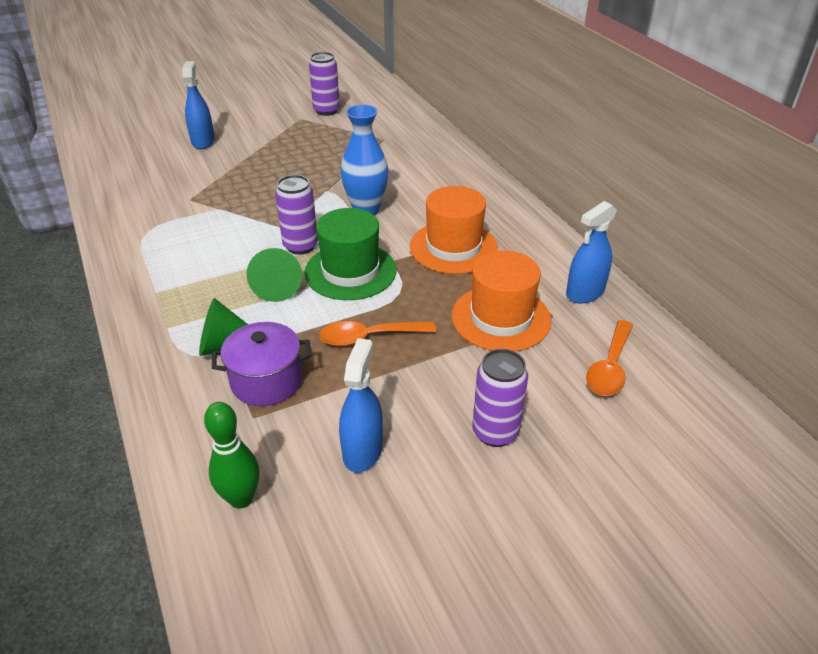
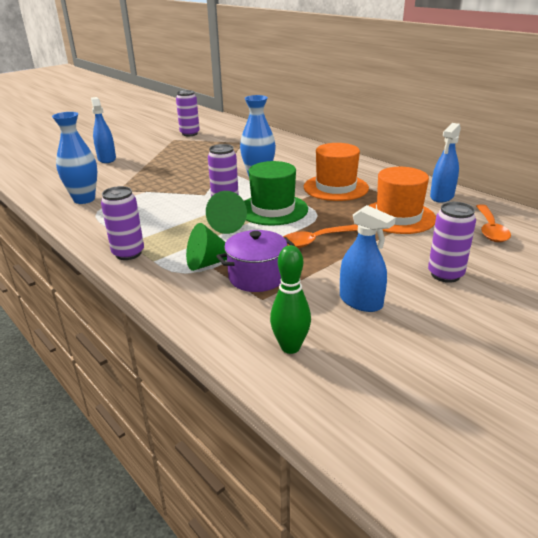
camera: 15 degrees left, 10 degrees down
(143, 209) = (84, 199): none -> blue vase
(146, 309) = (128, 253): none -> purple can
(362, 450) = (361, 302): blue spray bottle -> blue spray bottle turned 135 degrees clockwise

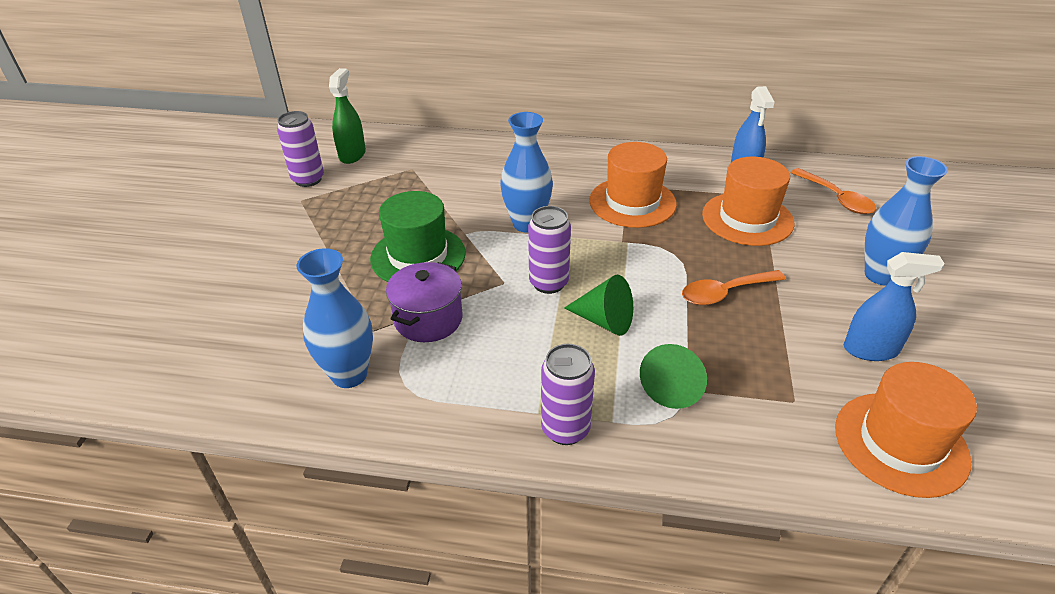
camera: 40 degrees left, 10 degrees up
(107, 159) = (252, 281): blue spray bottle -> none
(225, 130) = (352, 154): none -> green spray bottle
(257, 277) = (748, 375): purple pot -> purple pot (428, 319)
(273, 209) = (618, 268): green hat -> green hat (418, 256)
(290, 347) = (900, 443): green bowling pin -> orange hat
(314, 241) = (725, 293): orange spoon -> orange spoon turned 45 degrees clockwise
(445, 274) = (880, 275): purple can -> blue vase

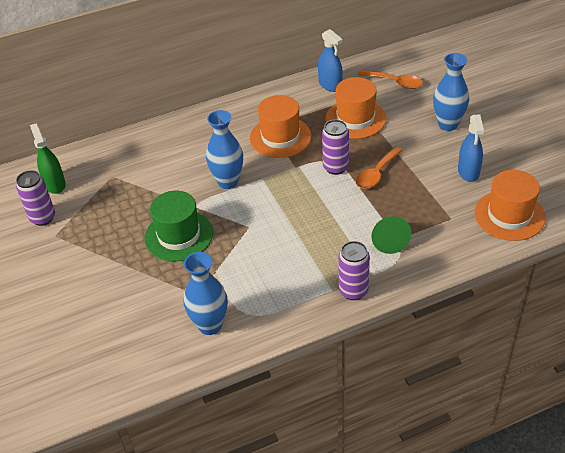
camera: 30 degrees left, 5 degrees up
(428, 319) = (224, 271): purple pot -> none
(548, 283) = (275, 214): purple can -> purple can (335, 167)
(604, 320) = (325, 222): green cone -> none
(870, 349) = (468, 172): blue spray bottle -> blue spray bottle turned 120 degrees clockwise

